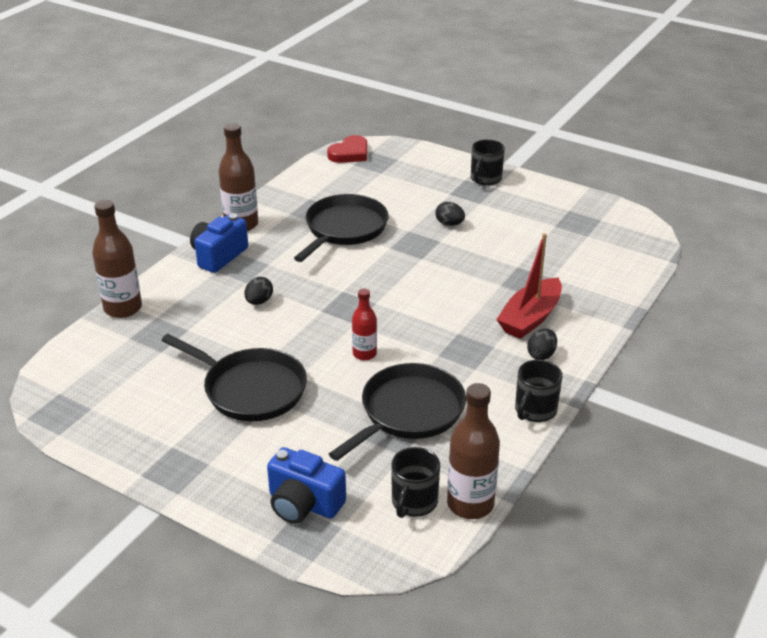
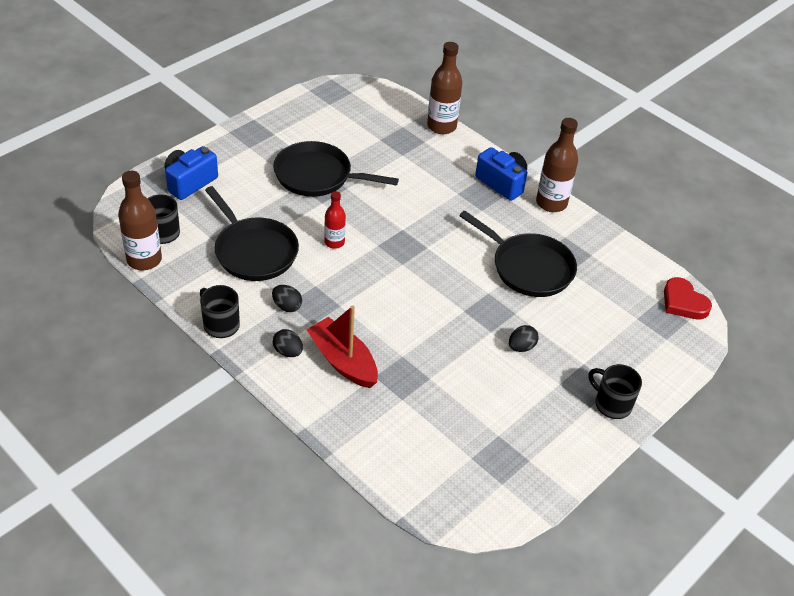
camera: 100 degrees right, 10 degrees up
(250, 389) = (317, 176): black pan -> black pan turned 60 degrees clockwise
(259, 301) = (427, 196): black egg -> black egg (287, 306)

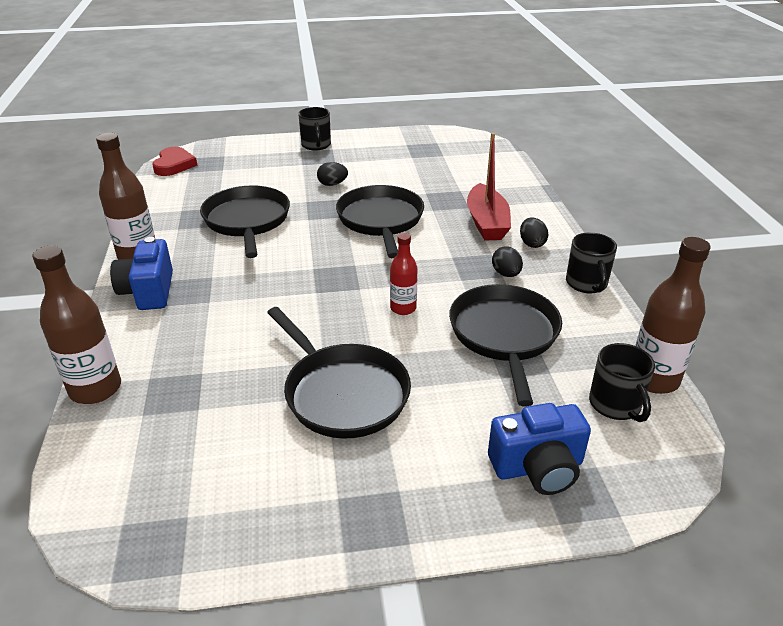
camera: 140 degrees left, 10 degrees down
(431, 319) = (381, 220): none -> black pan

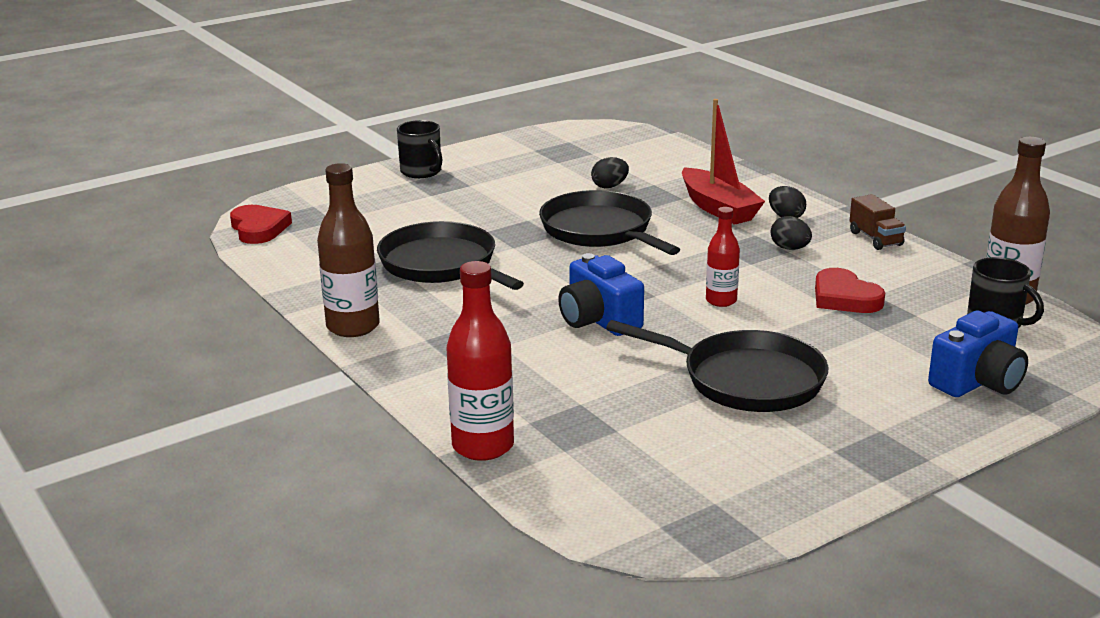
camera: 25 degrees left, 10 degrees down
(95, 389) = (483, 446): brown bottle -> red bottle
(148, 291) = (417, 354): blue camera -> blue camera (598, 320)
(332, 184) = (497, 208): black egg -> black egg (609, 186)
(504, 335) = (844, 297): black pan -> red heart
(586, 284) = (875, 239): black mug -> brown truck

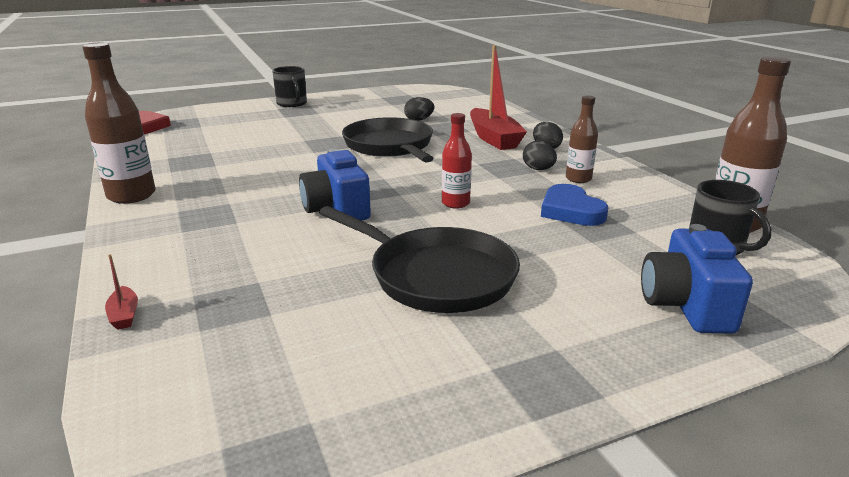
camera: 10 degrees right, 0 degrees up
(442, 265) = (248, 159): black pan -> none
(483, 446) = (124, 315): red bottle -> red boat
(838, 257) = (578, 179): none -> brown bottle
(844, 297) = (571, 211): red heart -> blue heart
(875, 239) = (617, 168): brown truck -> none
(977, 382) = (686, 305): blue camera -> blue camera turned 120 degrees clockwise

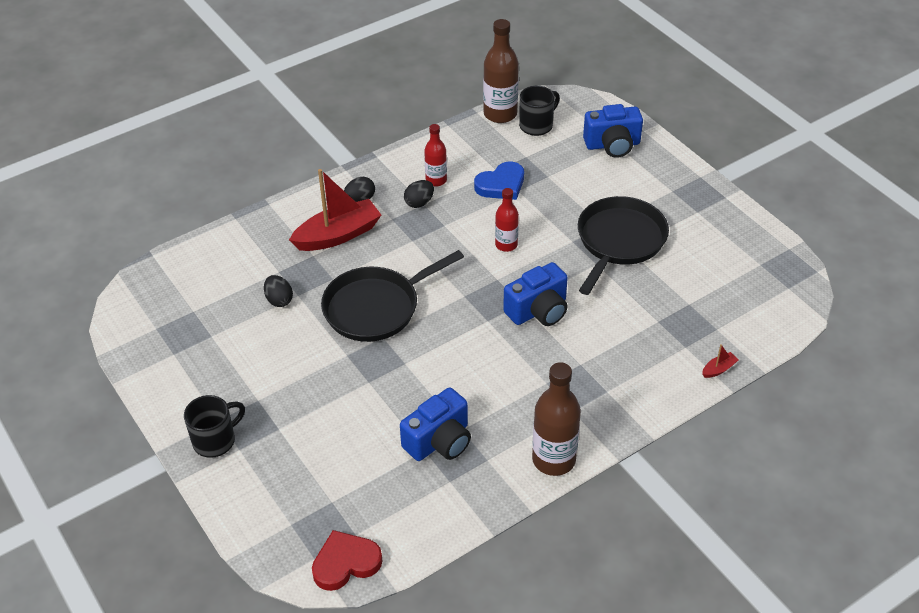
camera: 100 degrees left, 20 degrees up
(213, 157) = (439, 441): none -> blue camera
(578, 179) = (436, 180): brown bottle -> red bottle

